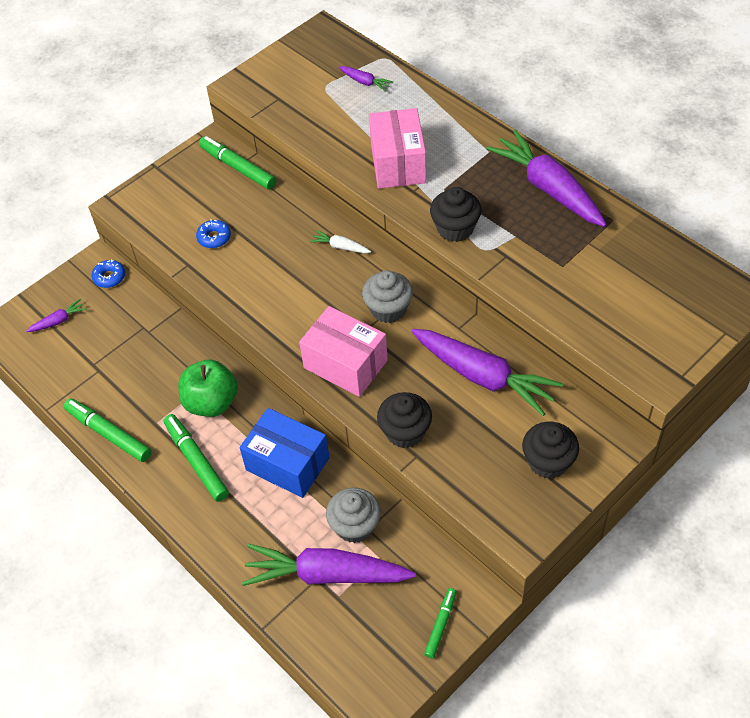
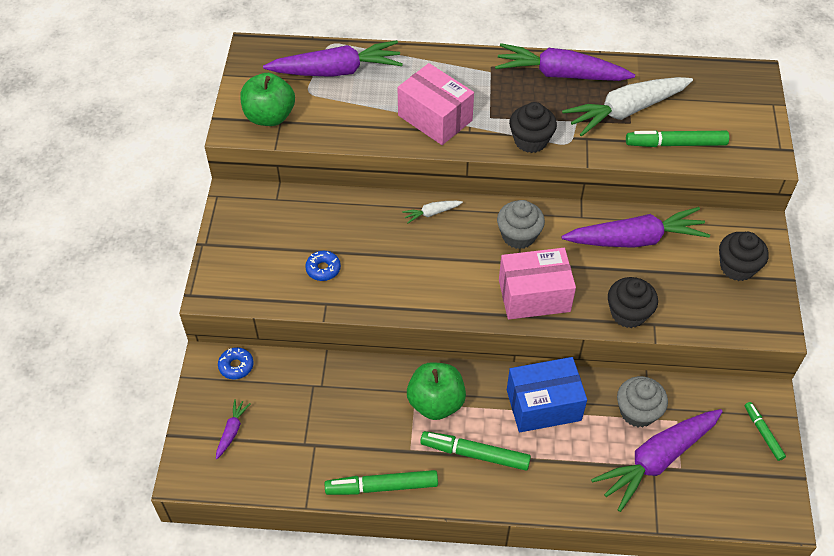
camera: 45 degrees left, 0 degrees up
(238, 168) = (278, 203): green marker -> green marker (675, 144)
(275, 90) = (269, 116): none -> green apple
(365, 82) = (337, 71): purple carrot -> purple carrot, size x2.32
(569, 254) = (625, 111): none -> white carrot

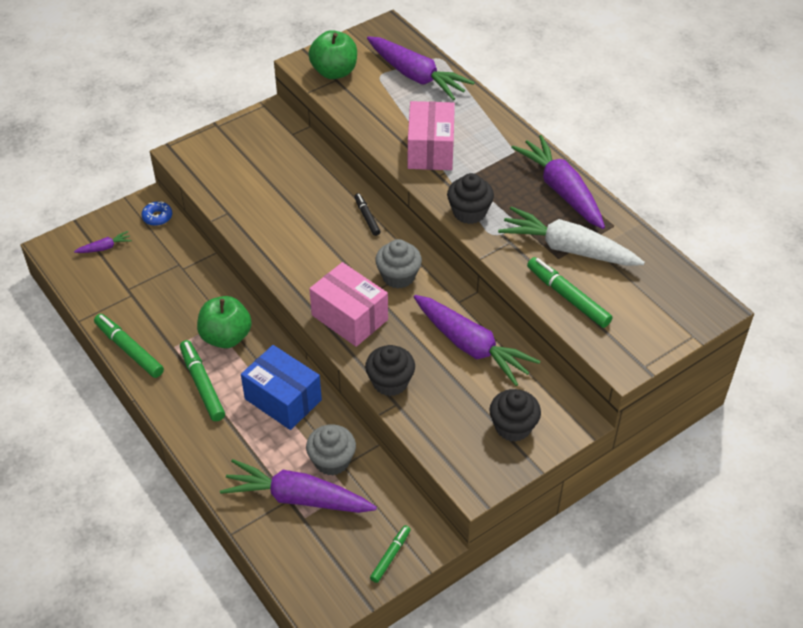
camera: 50 degrees right, 5 degrees down
(323, 269) = (255, 193): blue donut -> none
(431, 213) = (367, 217): white carrot -> black marker

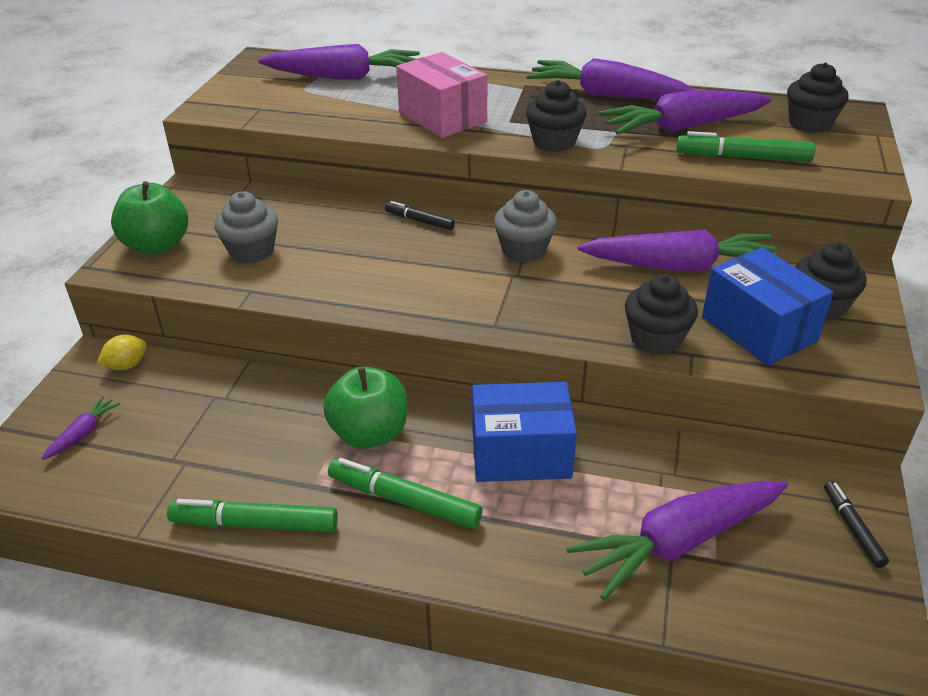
camera: 40 degrees left, 10 degrees down
(157, 217) = (126, 365): blue donut -> yellow lemon
(332, 461) = (658, 478): grey cupcake -> grey cupcake (251, 251)
(334, 72) = (249, 104): green apple -> green apple (157, 245)
(349, 317) = (528, 308): pink box -> none
(390, 556) = (852, 528): green marker -> black marker
(454, 415) = (758, 329): none -> blue box
(567, 248) = (681, 127): white carrot -> purple carrot
(661, 298) = (810, 123): none -> black cupcake

